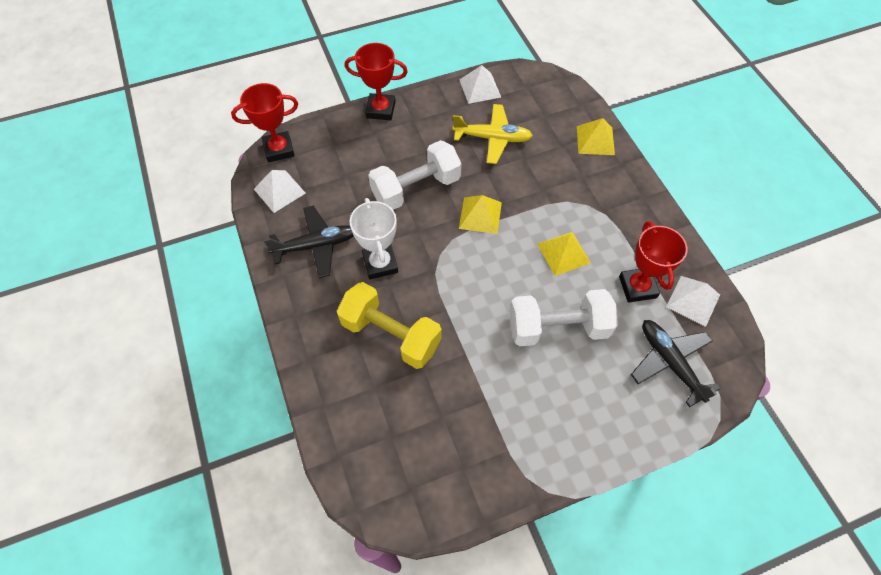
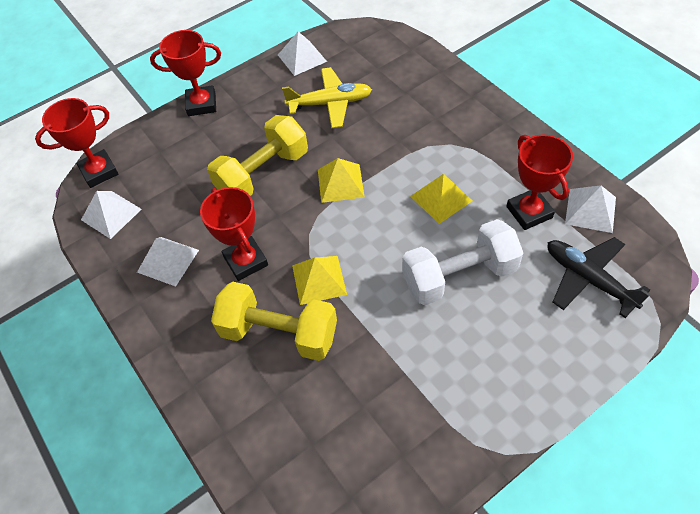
camera: 10 degrees left, 5 degrees down
(316, 245) = (168, 261): black plane -> white pyramid
(380, 264) = (246, 261): white trophy -> red trophy
(416, 188) = (263, 173): white dumbbell -> yellow dumbbell
(595, 140) = (438, 79): yellow pyramid -> yellow pyramid (319, 279)

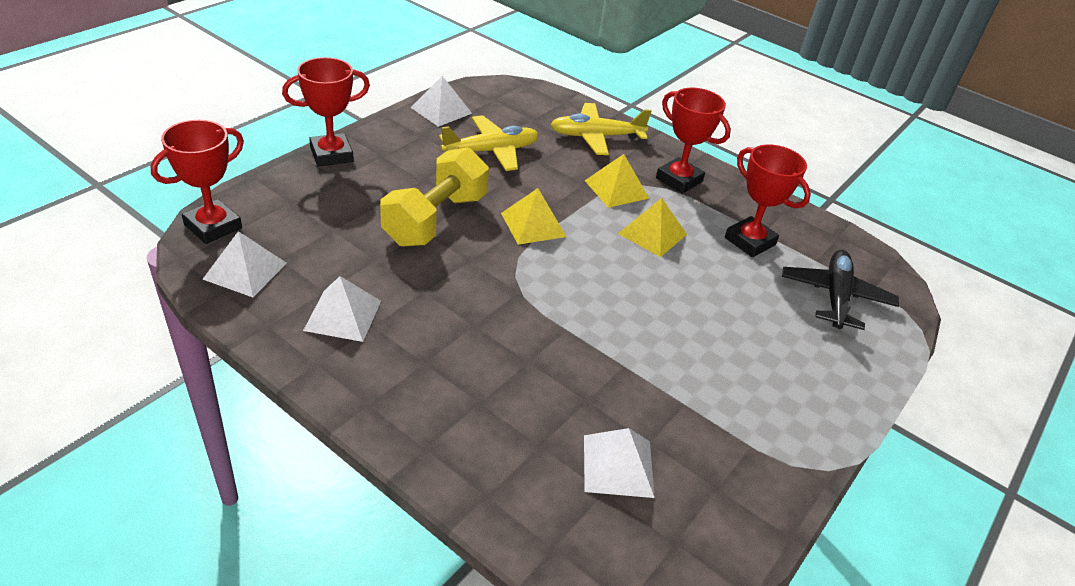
camera: 25 degrees left, 15 degrees down
(246, 261) = (447, 308): red trophy -> red trophy (679, 180)
(279, 333) = (518, 378): yellow dumbbell -> none
(319, 279) = (545, 320): yellow pyramid -> yellow pyramid (616, 189)
(427, 89) = (596, 137): none -> yellow plane
(459, 275) = (703, 303): white dumbbell -> none
(588, 279) = (835, 296): black plane -> black plane turned 75 degrees clockwise
(590, 210) = (809, 236): white pyramid -> white pyramid (618, 465)

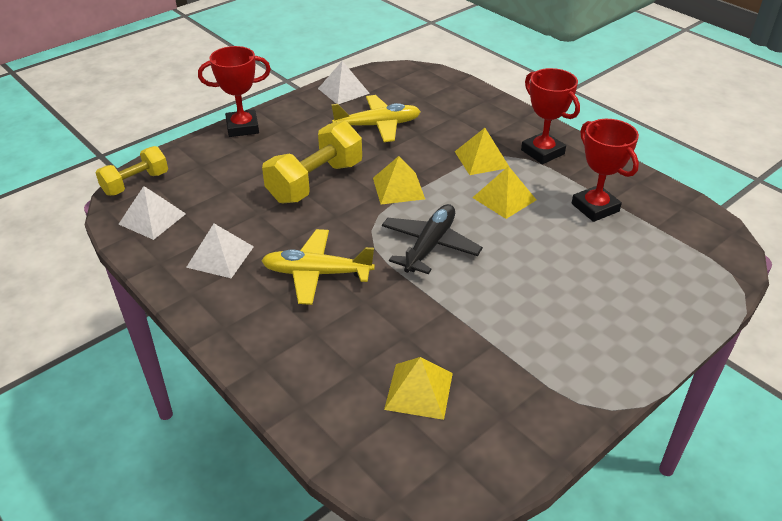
camera: 15 degrees right, 0 degrees up
(213, 226) = (135, 183): red trophy -> yellow dumbbell
(596, 137) = (475, 113): yellow plane -> yellow plane (316, 273)
(618, 465) = (419, 391): white pyramid -> yellow pyramid
(835, 296) = (665, 259): black plane -> black plane (430, 246)

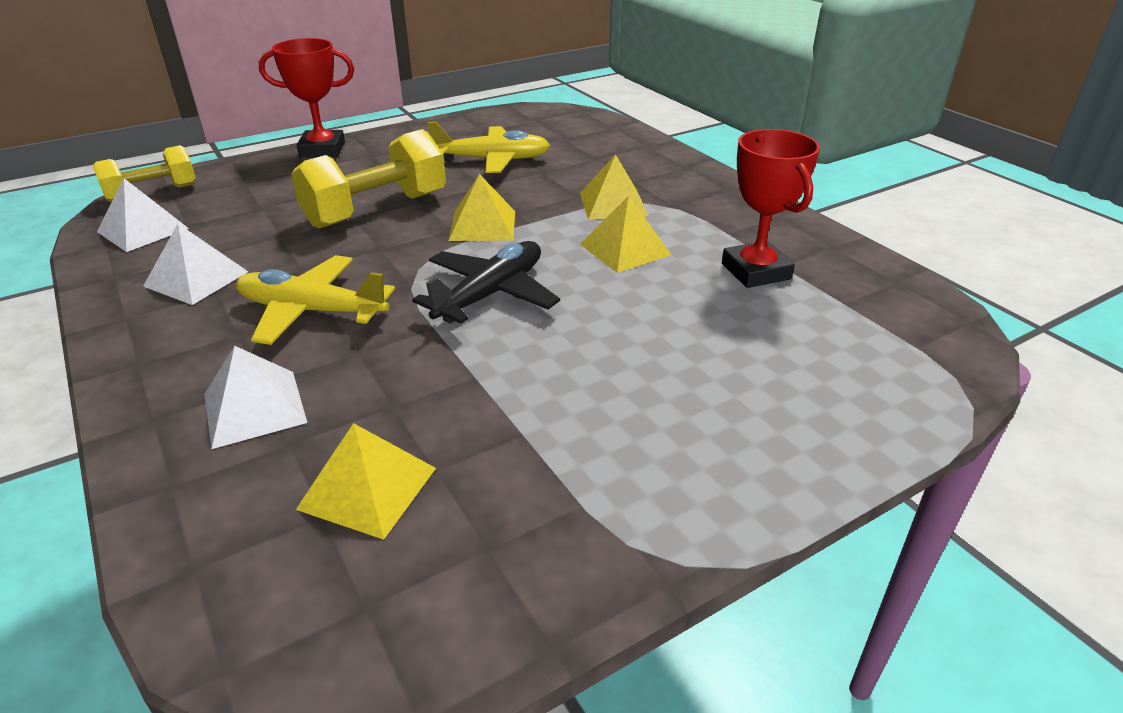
camera: 10 degrees right, 5 degrees down
(343, 91) = (469, 124): white pyramid -> white pyramid (254, 408)
(542, 152) = (702, 203): red trophy -> none

